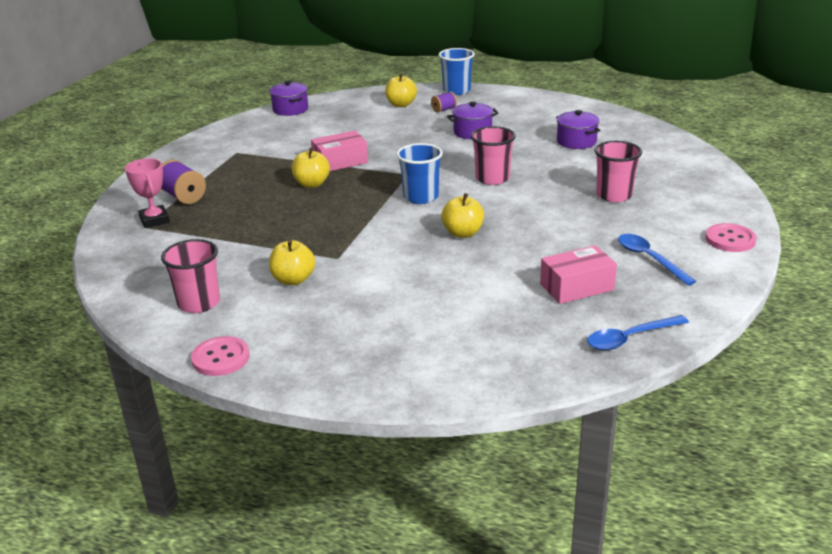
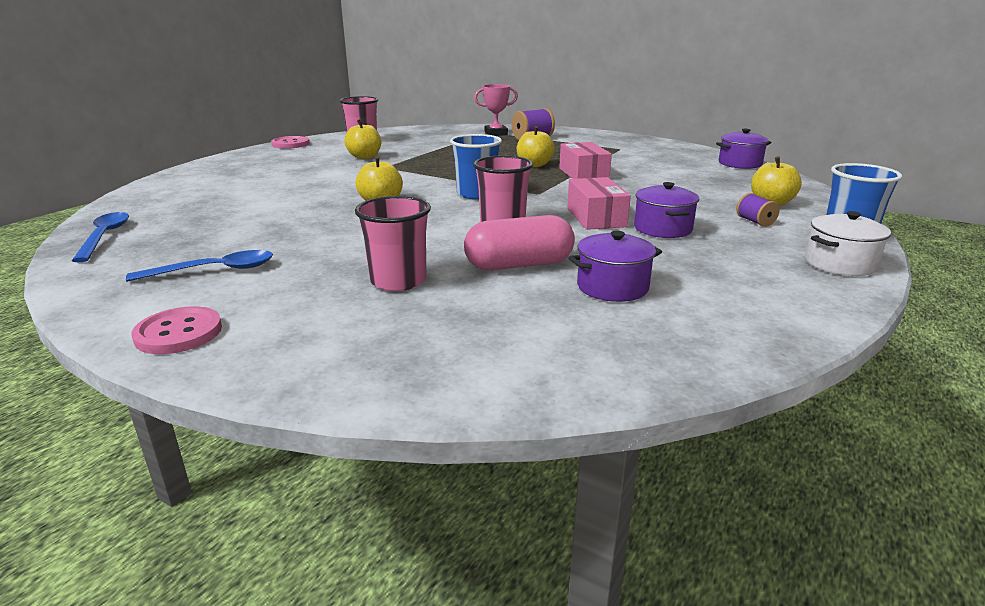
camera: 100 degrees right, 5 degrees down
(505, 95) = (840, 264): none -> white pot
(563, 166) = (519, 265): none -> pink capsule
(577, 287) = (218, 230): pink box -> pink box (596, 217)

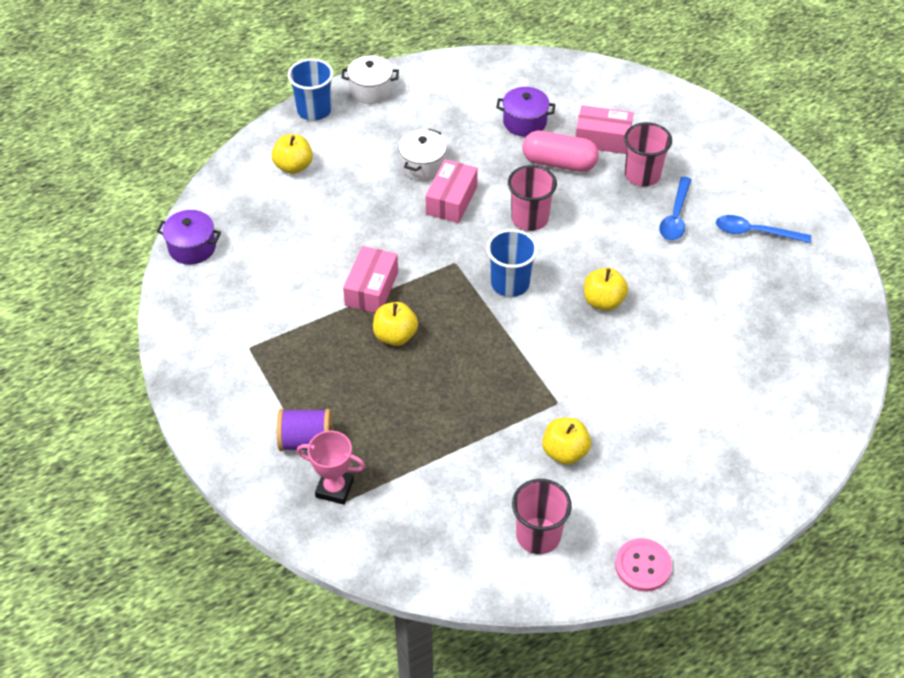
camera: 150 degrees left, 25 degrees up
(104, 237) = (841, 321): blue spoon -> blue spoon (675, 216)
(179, 333) = (773, 173): pink button -> none
(485, 299) = (602, 139): none -> pink box
(662, 229) = (423, 166): purple pot -> white pot
(755, 221) = (347, 148): purple spool -> none

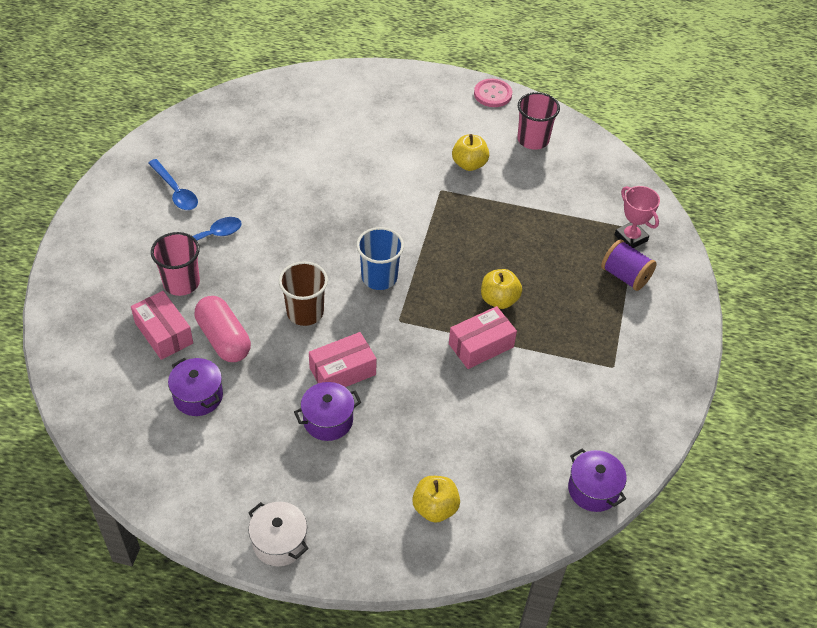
camera: 140 degrees left, 0 degrees up
(314, 110) = (355, 561): blue cup -> none
(423, 166) = (328, 420): white pot -> purple pot
(529, 218) = (305, 312): pink cup -> brown cup
(603, 301) = (334, 222): yellow apple -> none

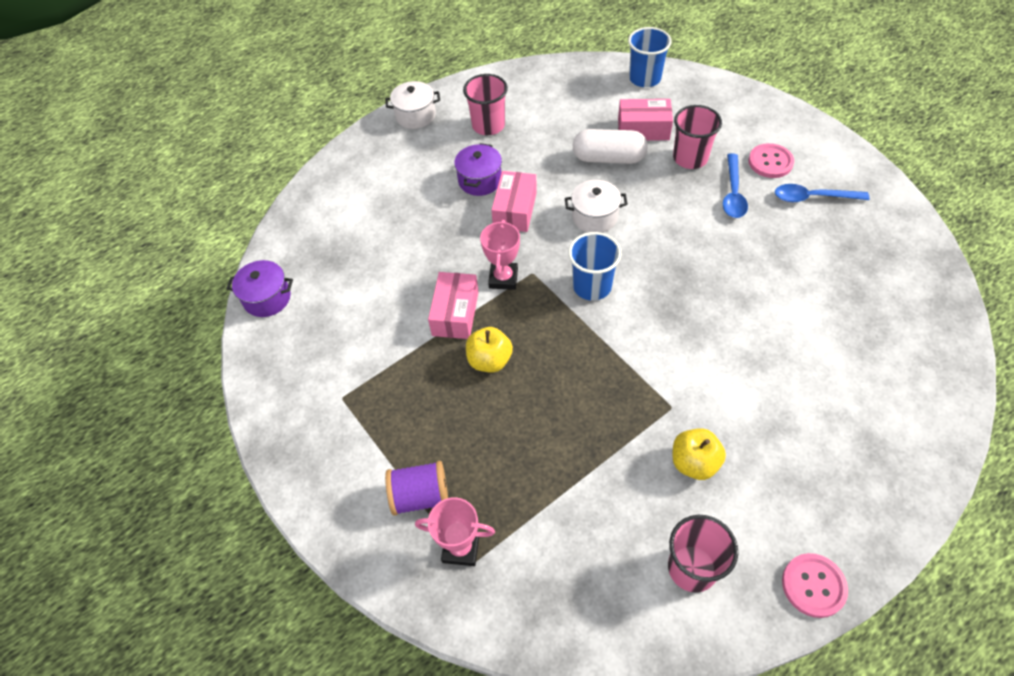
camera: 135 degrees right, 5 degrees up
(80, 369) = (645, 78): none -> blue cup
(149, 230) = (770, 162): none -> pink button
(198, 396) = (566, 124): purple pot -> none
(223, 339) = (608, 158): pink capsule -> white capsule
(246, 462) = (488, 125): none -> pink cup
(305, 312) = (594, 217): brown cup -> white pot
(421, 335) = (503, 278): none -> pink trophy
(435, 508) = (355, 200): yellow apple -> none

